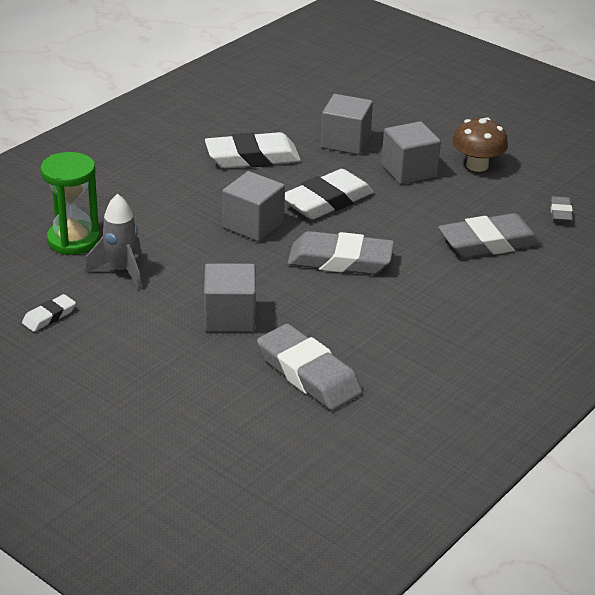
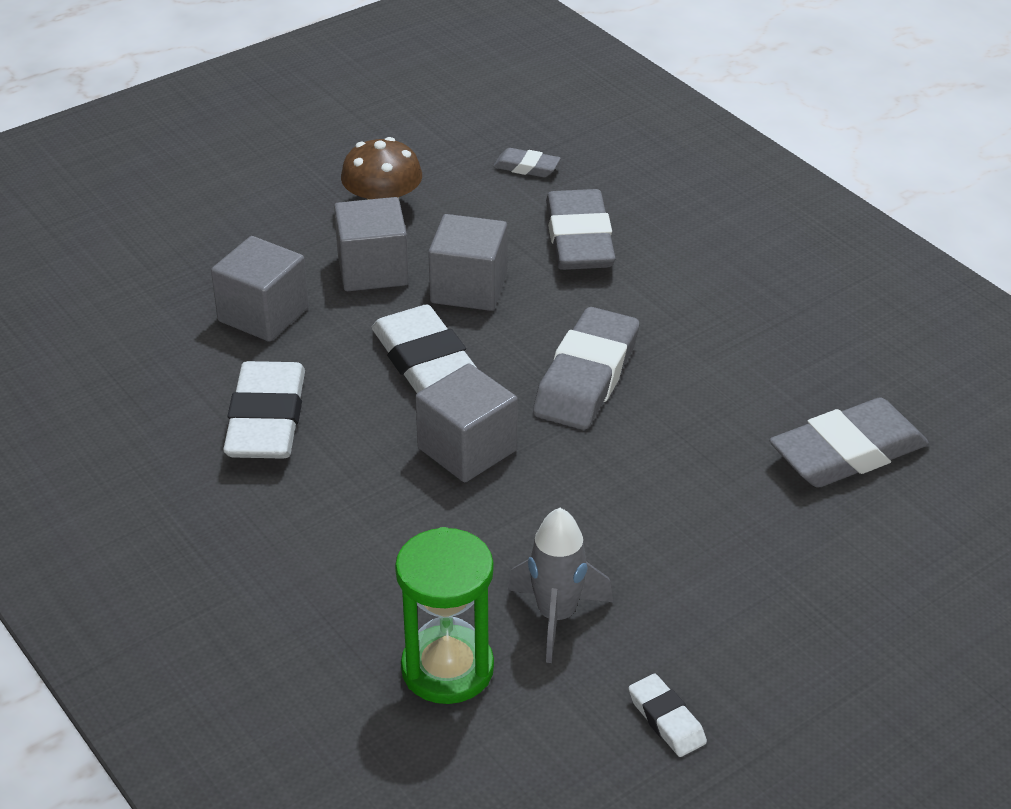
camera: 75 degrees left, 5 degrees up
(229, 317) = (705, 510): grey cube -> grey cube (468, 288)

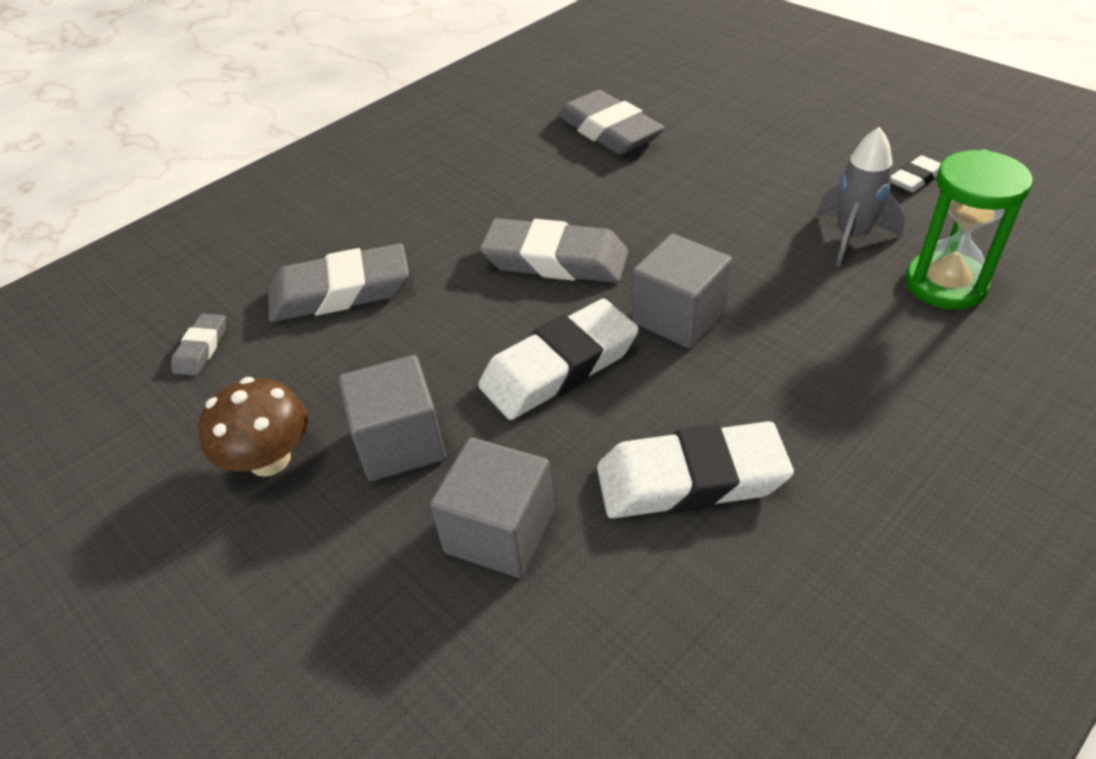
camera: 95 degrees left, 5 degrees up
(468, 288) = (429, 357): grey cube -> none

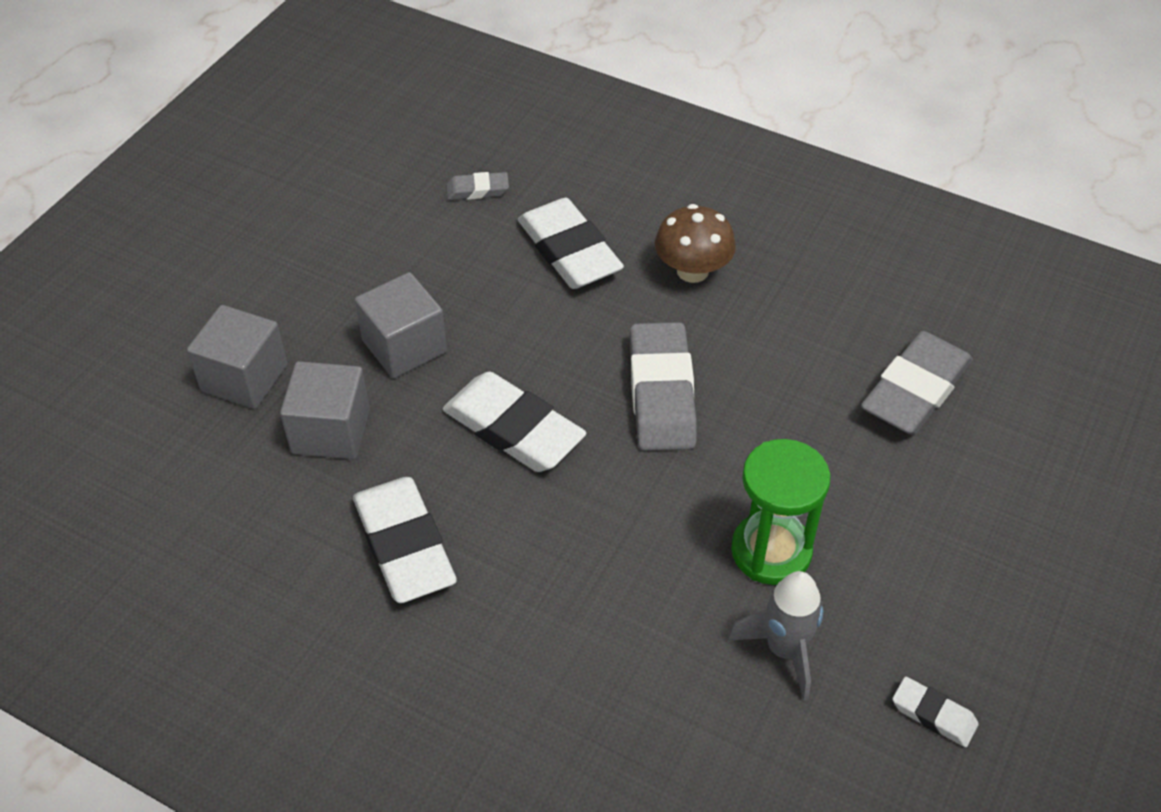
camera: 70 degrees right, 5 degrees up
(270, 459) = (373, 275): brown mushroom -> brown mushroom (692, 271)
(340, 292) = (569, 251): grey eraser -> white eraser
(679, 317) = (605, 507): grey cube -> grey cube (244, 378)
(945, 284) = (726, 744): green hourglass -> green hourglass (771, 551)

